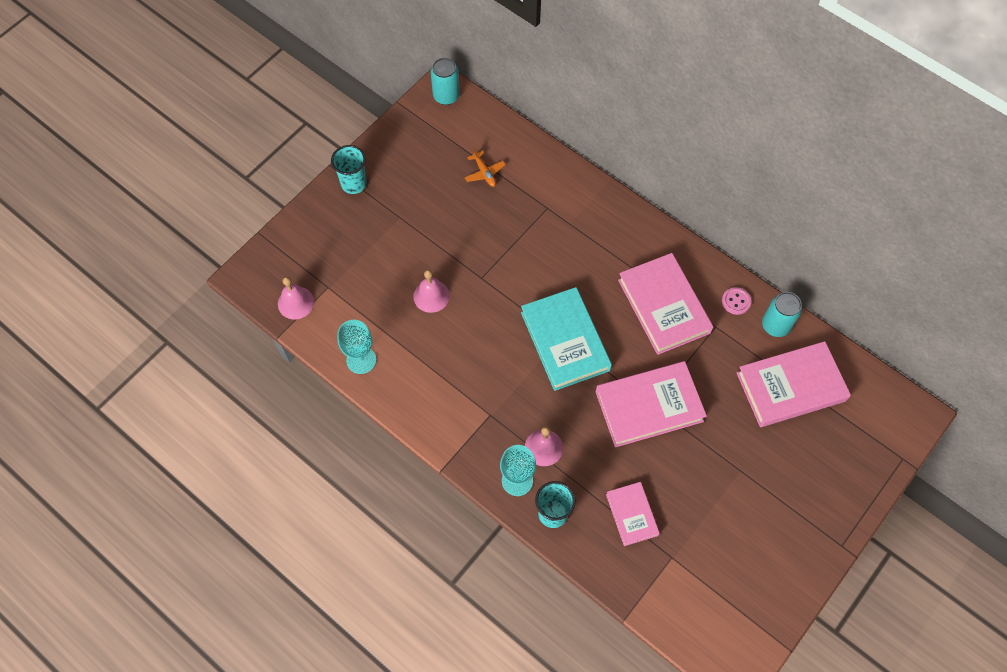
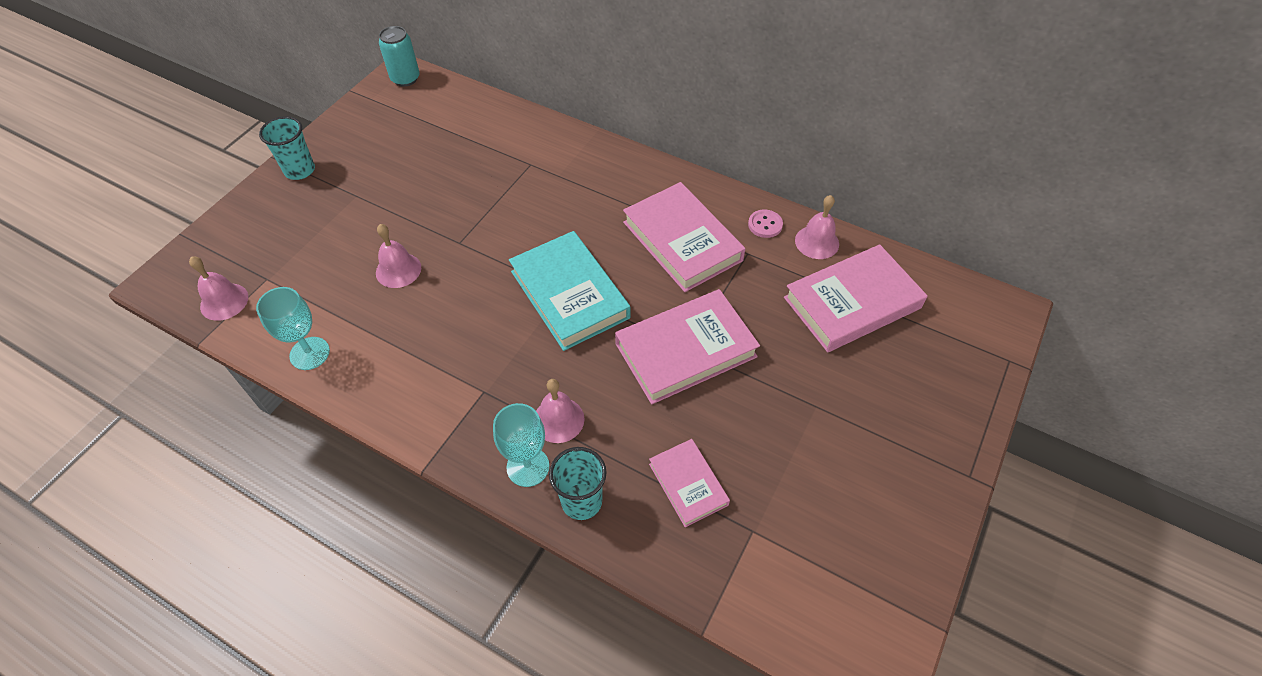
camera: 10 degrees left, 10 degrees down
(484, 173) = (454, 141): orange plane -> none
(775, 325) = (817, 242): turquoise can -> pink bell

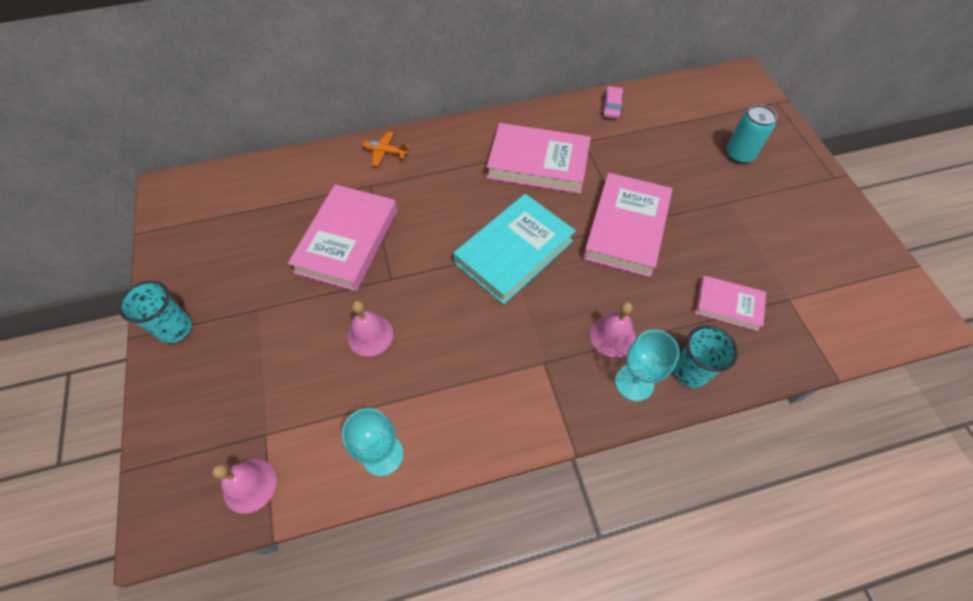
camera: 45 degrees left, 5 degrees up
(405, 78) = (178, 191): turquoise can -> turquoise can (739, 154)
(569, 294) = (514, 252): turquoise book -> turquoise book turned 60 degrees counterclockwise
(572, 146) = (385, 152): none -> orange plane
(765, 225) = (571, 117): pink button -> none
(817, 242) = (611, 107): pink bell -> pink car
(852, 303) = (672, 128): pink book -> pink book (347, 241)

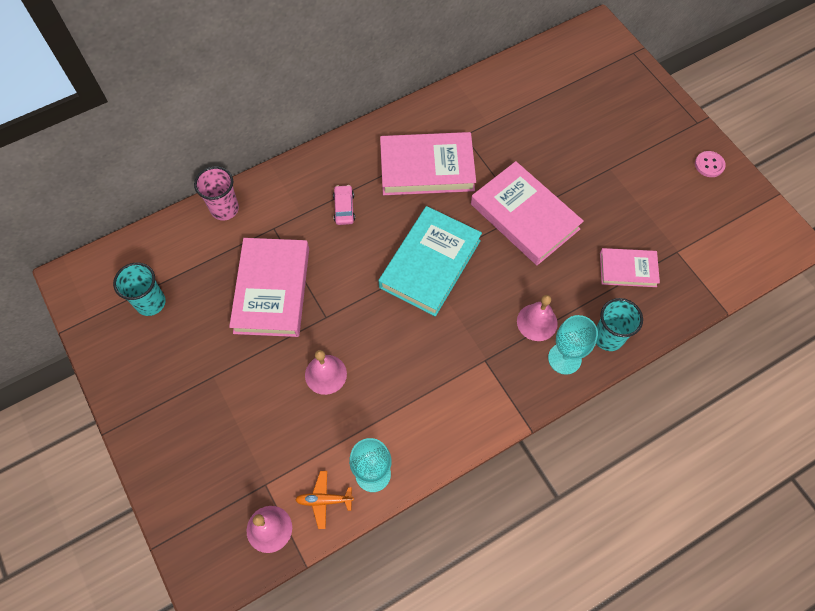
camera: 15 degrees left, 5 degrees up
(175, 328) = (143, 413): turquoise cup -> turquoise cup (151, 303)
(331, 159) = (224, 209): none -> pink cup
(385, 152) = (275, 189): orange plane -> orange plane (324, 500)
(611, 107) = (481, 91): pink car -> pink car (344, 208)
(626, 228) = (524, 216): pink book -> pink book turned 45 degrees counterclockwise
(739, 154) = (609, 117): turquoise can -> none
(841, 220) = (709, 165): none -> pink button

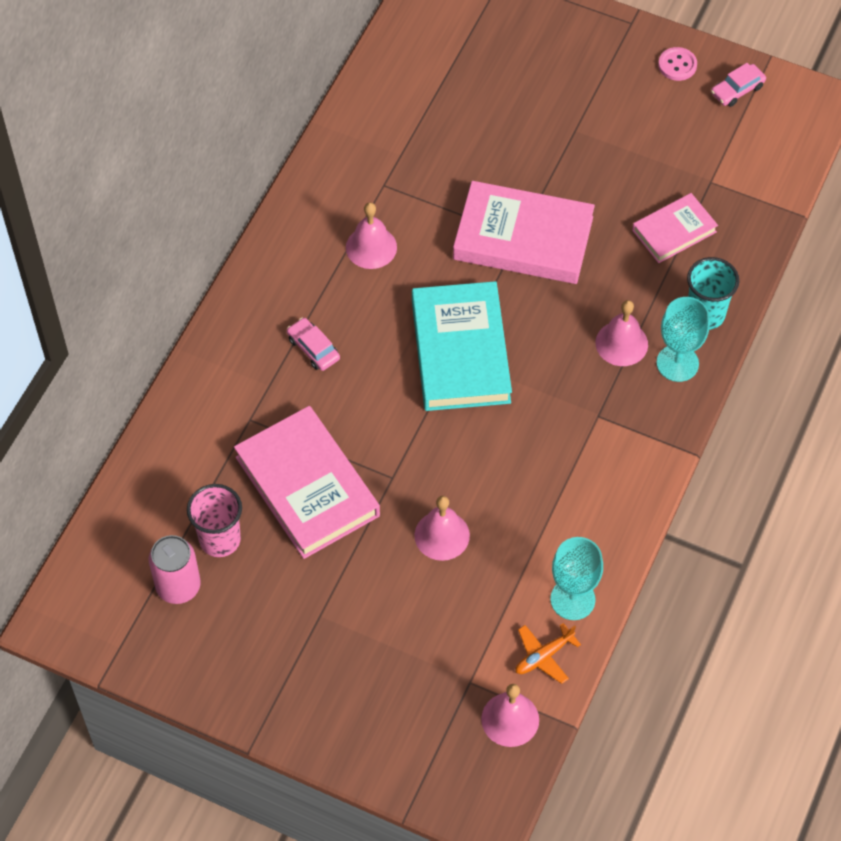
camera: 35 degrees left, 5 degrees down
(151, 303) = (178, 586): turquoise cup -> pink can
(224, 209) = (172, 433): pink cup -> pink cup (220, 539)
(427, 168) = (371, 247): pink book -> pink bell
(739, 202) = (737, 90): none -> pink car

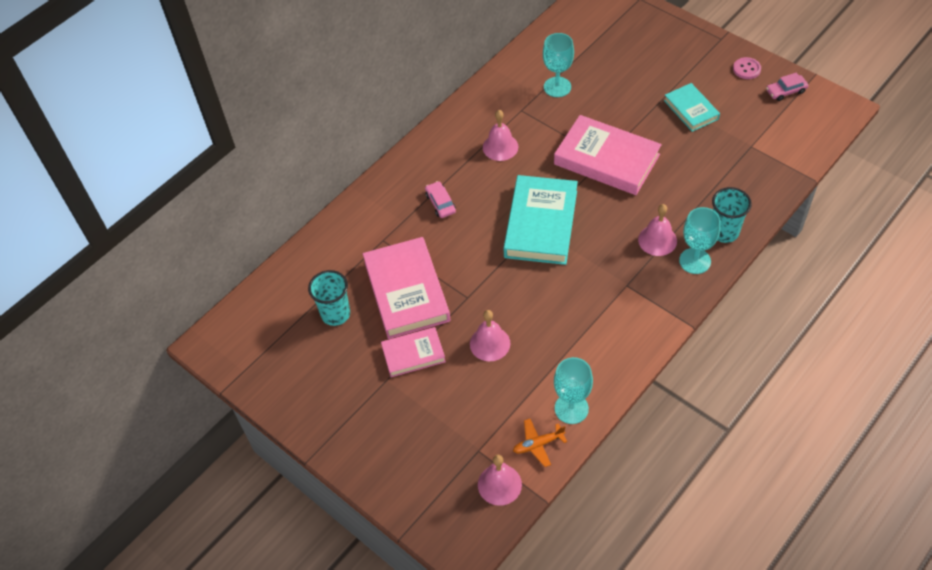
camera: 20 degrees right, 5 degrees down
(178, 586) = (297, 339): pink can -> none
(220, 539) = (335, 314): pink cup -> turquoise cup
(424, 139) = (557, 87): none -> turquoise goblet
(617, 141) = (691, 110): none -> turquoise book
(674, 231) = (716, 173): pink book -> pink book (413, 354)

